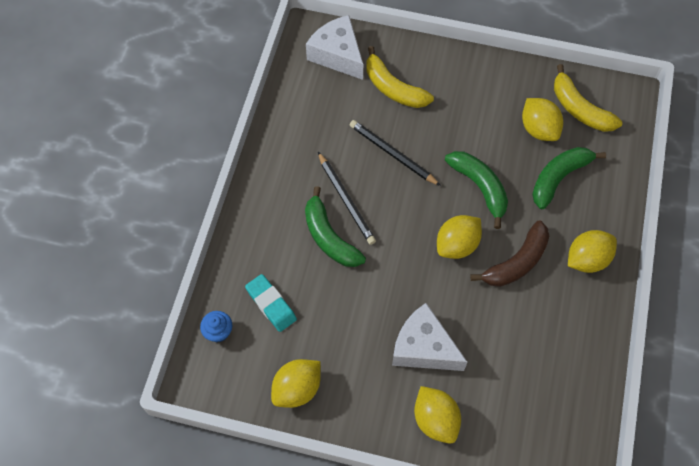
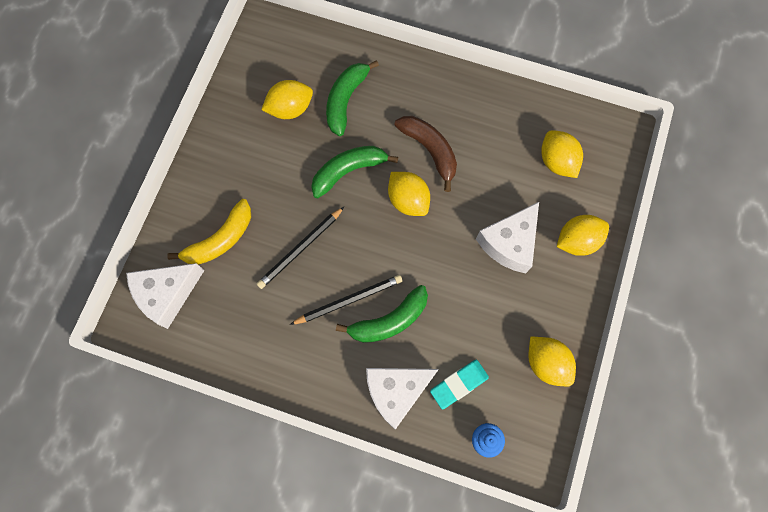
camera: 85 degrees left, 10 degrees up
(261, 248) = (396, 391): none -> white cheese
(559, 178) = (346, 100): green banana -> green banana turned 60 degrees clockwise
(579, 109) = (272, 69): yellow banana -> none
(587, 259) = (431, 91): yellow lemon -> yellow lemon (557, 161)

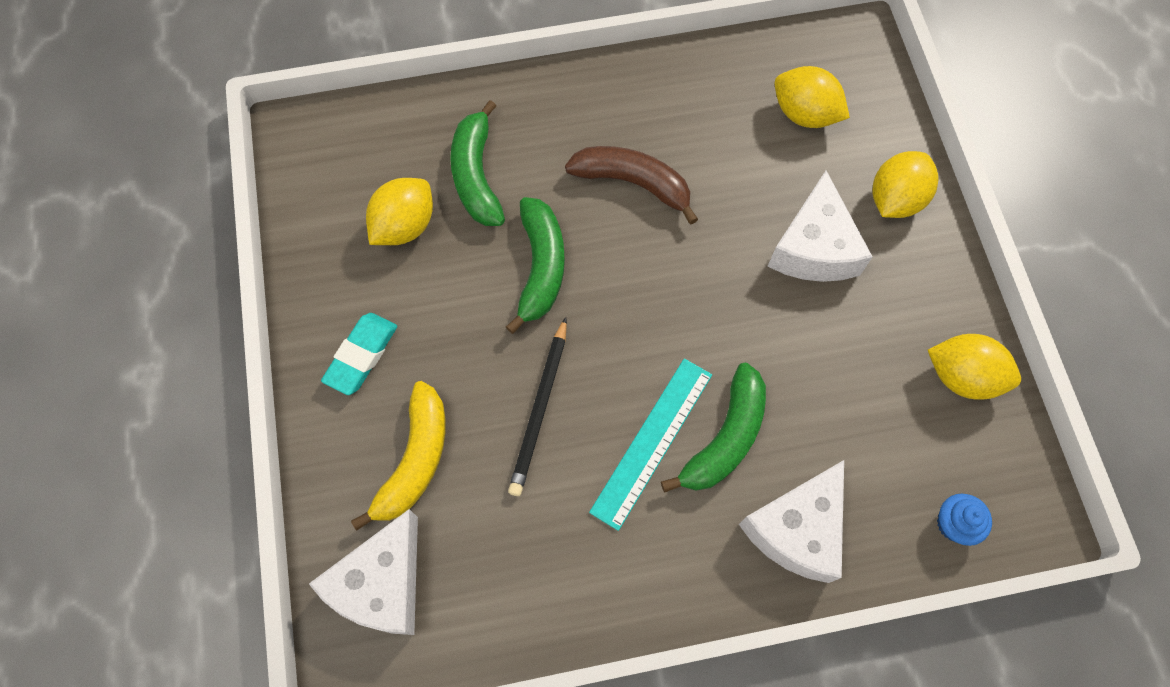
camera: 30 degrees left, 5 degrees down
(348, 171) = (540, 267): green banana -> green banana turned 150 degrees clockwise
(348, 300) = (652, 442): black pencil -> turquoise ruler
(408, 200) = (646, 263): yellow lemon -> none
(459, 384) = (871, 470): turquoise eraser -> turquoise eraser (361, 355)

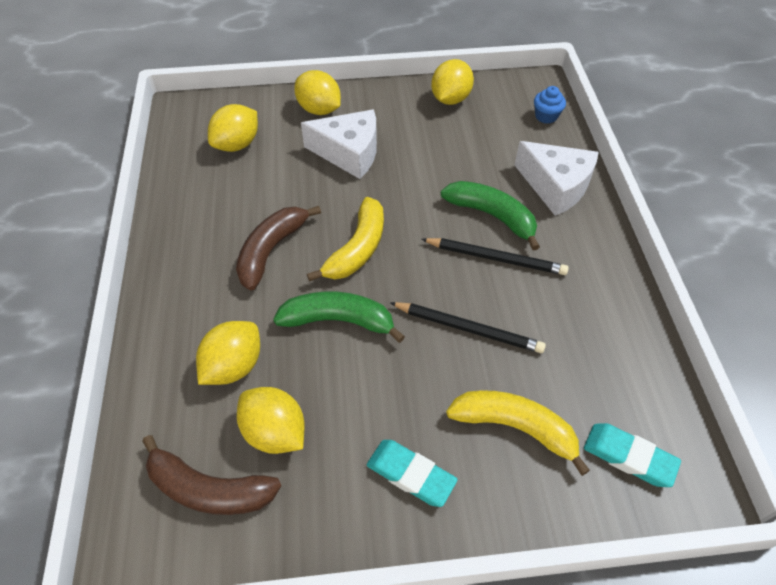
camera: 85 degrees left, 15 degrees down
(348, 181) = (209, 489): none -> brown banana
(382, 584) = (629, 457): white cheese -> turquoise eraser
(477, 175) = (234, 366): green banana -> yellow lemon
(647, 276) = (357, 249): none -> yellow banana
(652, 442) = (495, 258): turquoise ruler -> black pencil

